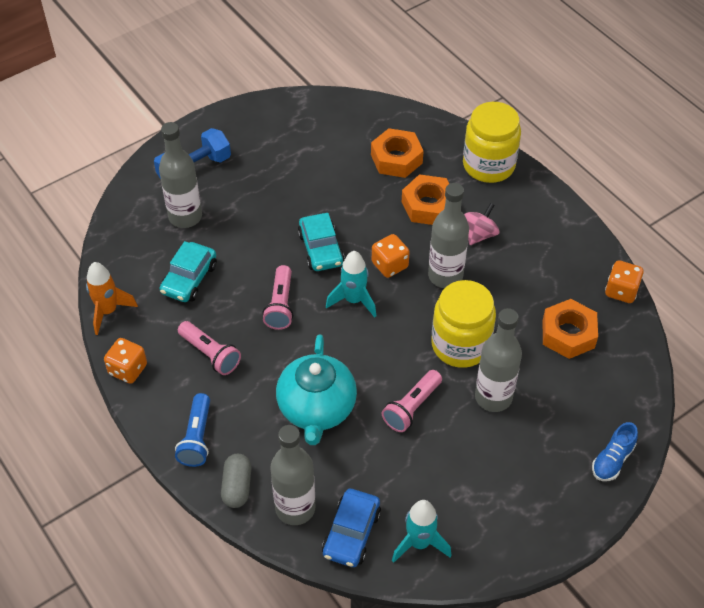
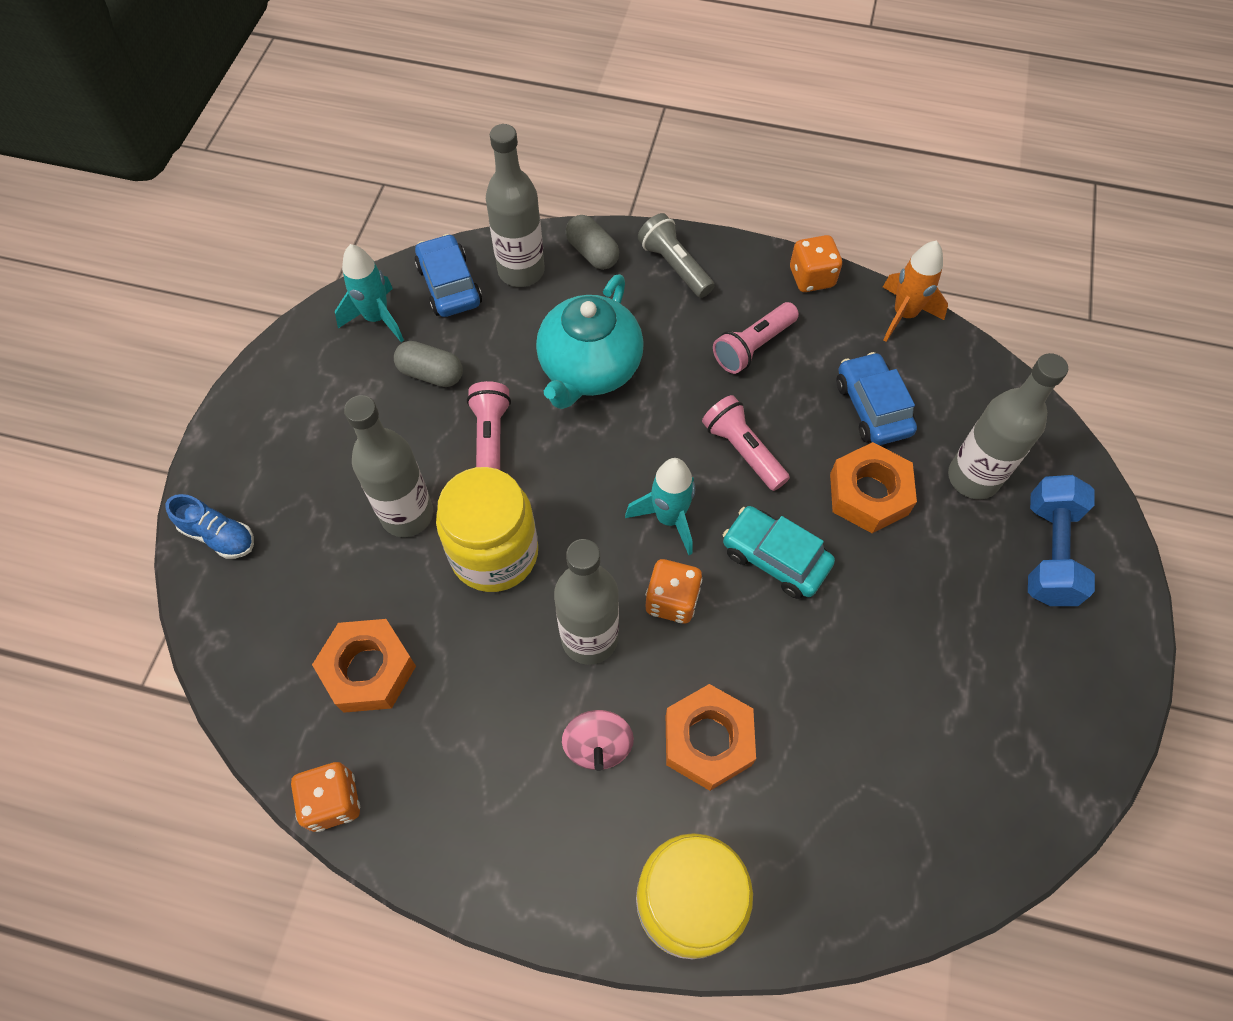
camera: 140 degrees right, 10 degrees up
(189, 279) = (872, 407): turquoise car -> blue car
(197, 438) = (674, 266): blue flashlight -> grey flashlight
(210, 354) = (753, 346): pink flashlight -> pink flashlight turned 45 degrees counterclockwise
(316, 409) = (589, 369): turquoise teapot -> turquoise teapot turned 120 degrees counterclockwise
(396, 159) = (828, 795): orange nut -> orange nut (869, 494)
(414, 475) = (431, 374): none -> grey capsule
(612, 460) = (219, 536): blue shoe -> blue shoe turned 120 degrees clockwise

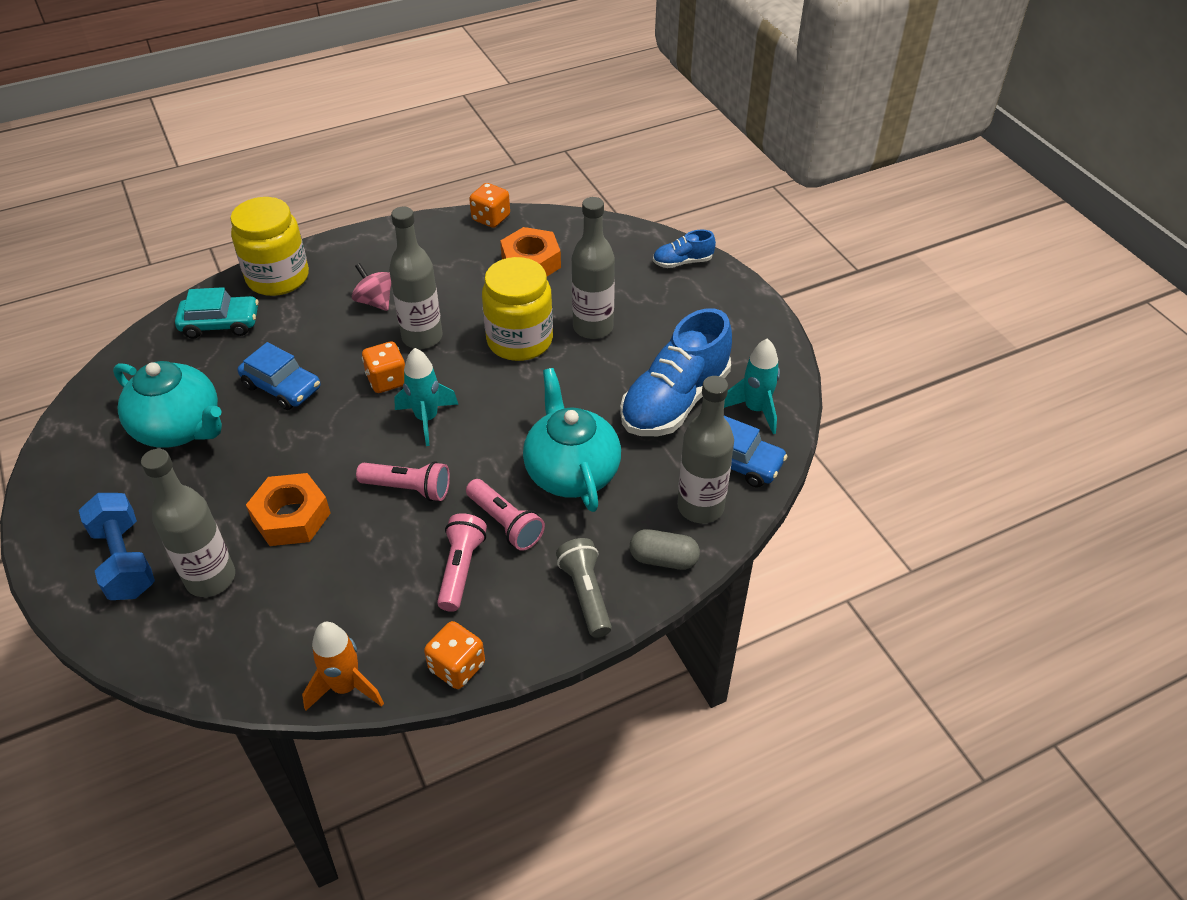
camera: 140 degrees right, 15 degrees down
(431, 374) = (675, 401): grey capsule -> blue shoe
(490, 439) = (590, 391): pink flashlight -> pink flashlight (505, 523)
(674, 266) = (586, 594): grey flashlight -> grey flashlight turned 120 degrees counterclockwise
(708, 740) = (313, 335): orange nut -> none
(775, 558) = (335, 439): turquoise car -> turquoise car (220, 324)
(872, 407) = (326, 583): blue car -> blue car (282, 387)
(934, 695) = (179, 428): none -> turquoise teapot

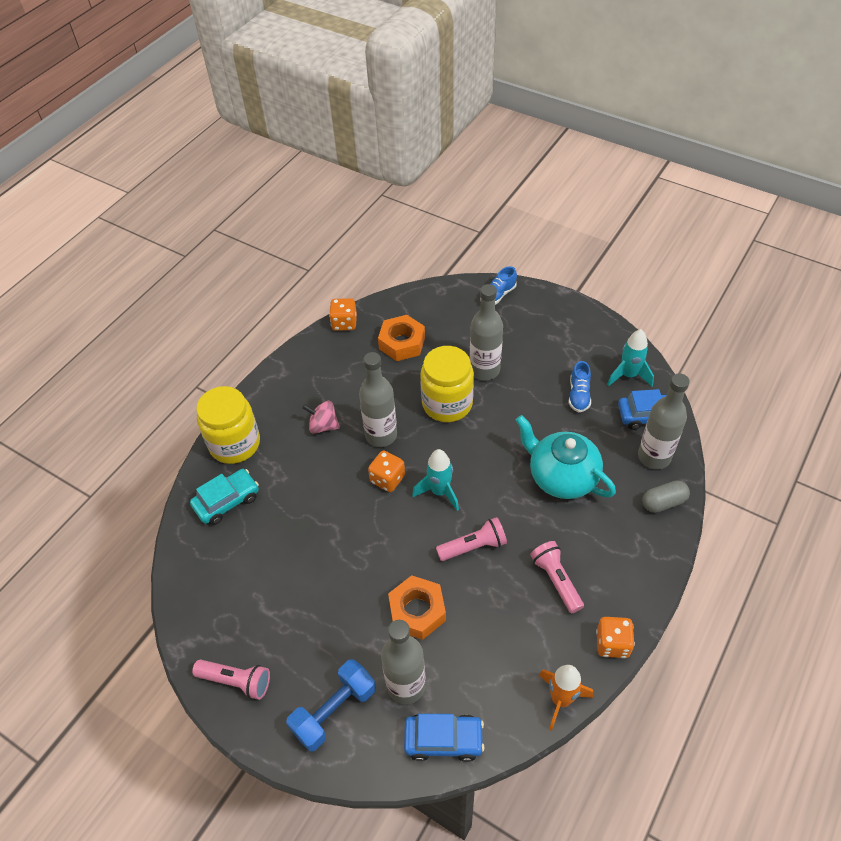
camera: 30 degrees left, 5 degrees up
(124, 560) = (334, 711): blue dumbbell -> blue dumbbell turned 75 degrees counterclockwise
(179, 428) = (276, 595): turquoise teapot -> none
(282, 387) = (319, 524): blue car -> blue car (443, 740)
(505, 523) = (554, 534): pink flashlight -> pink flashlight (236, 681)
(586, 594) = (641, 551): grey flashlight -> none
(675, 401) = (579, 395): blue shoe -> blue shoe, size x0.48

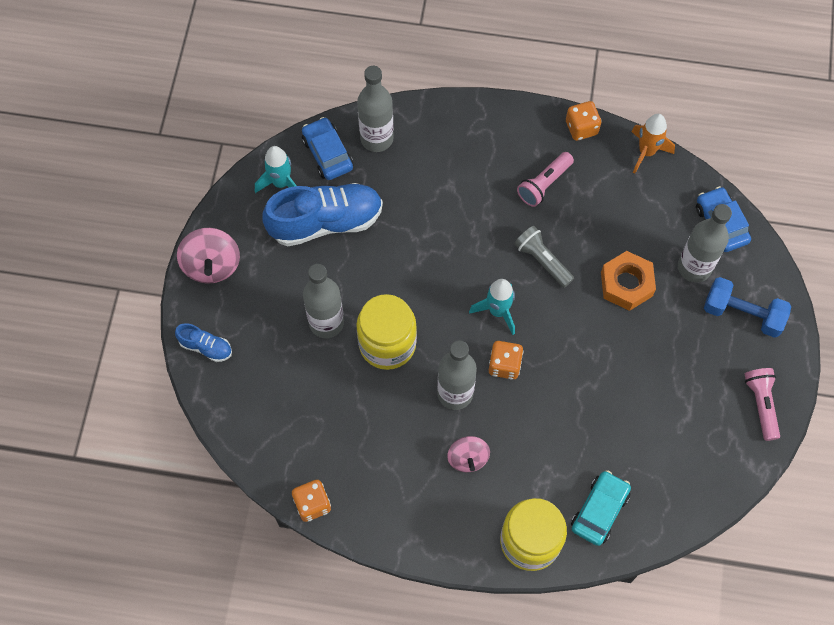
camera: 115 degrees left, 15 degrees up
(227, 501) = (599, 510): turquoise car -> turquoise car turned 90 degrees clockwise
(402, 343) = (319, 424): orange nut -> none
(473, 546) = (542, 261): pink flashlight -> grey flashlight
(561, 477) = (433, 210): turquoise teapot -> none
(567, 314) = (212, 265): none -> pink spinning top
(579, 395) = (325, 222): blue shoe -> blue shoe, size x2.10
(663, 502) = (425, 120): grey capsule -> none

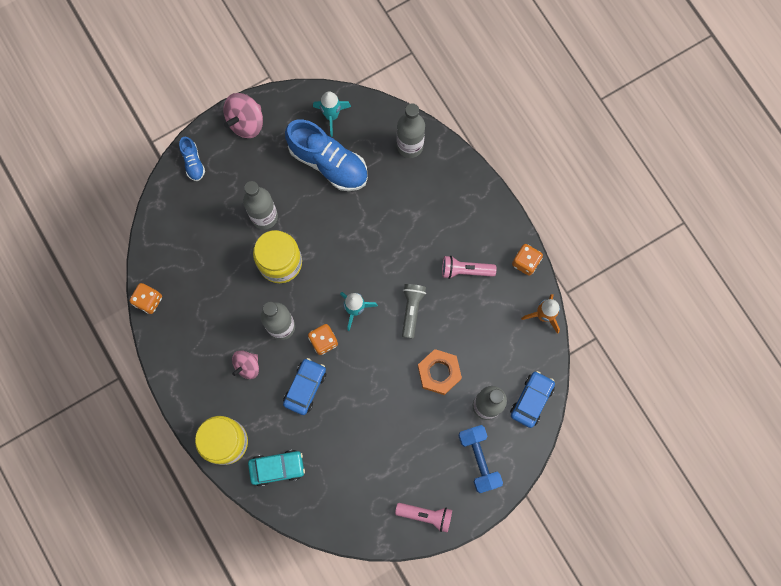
camera: 50 degrees right, 10 degrees up
(327, 153) = (374, 126): blue car -> blue car (305, 387)
(761, 404) = (426, 515): pink flashlight -> pink flashlight turned 60 degrees clockwise

